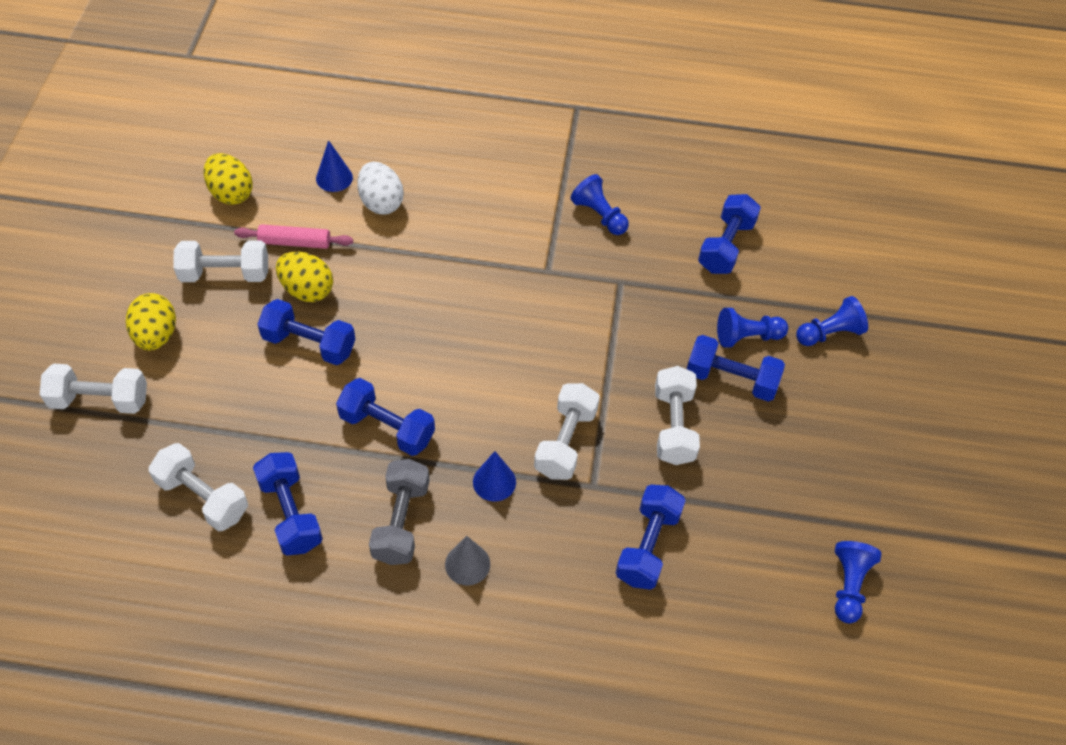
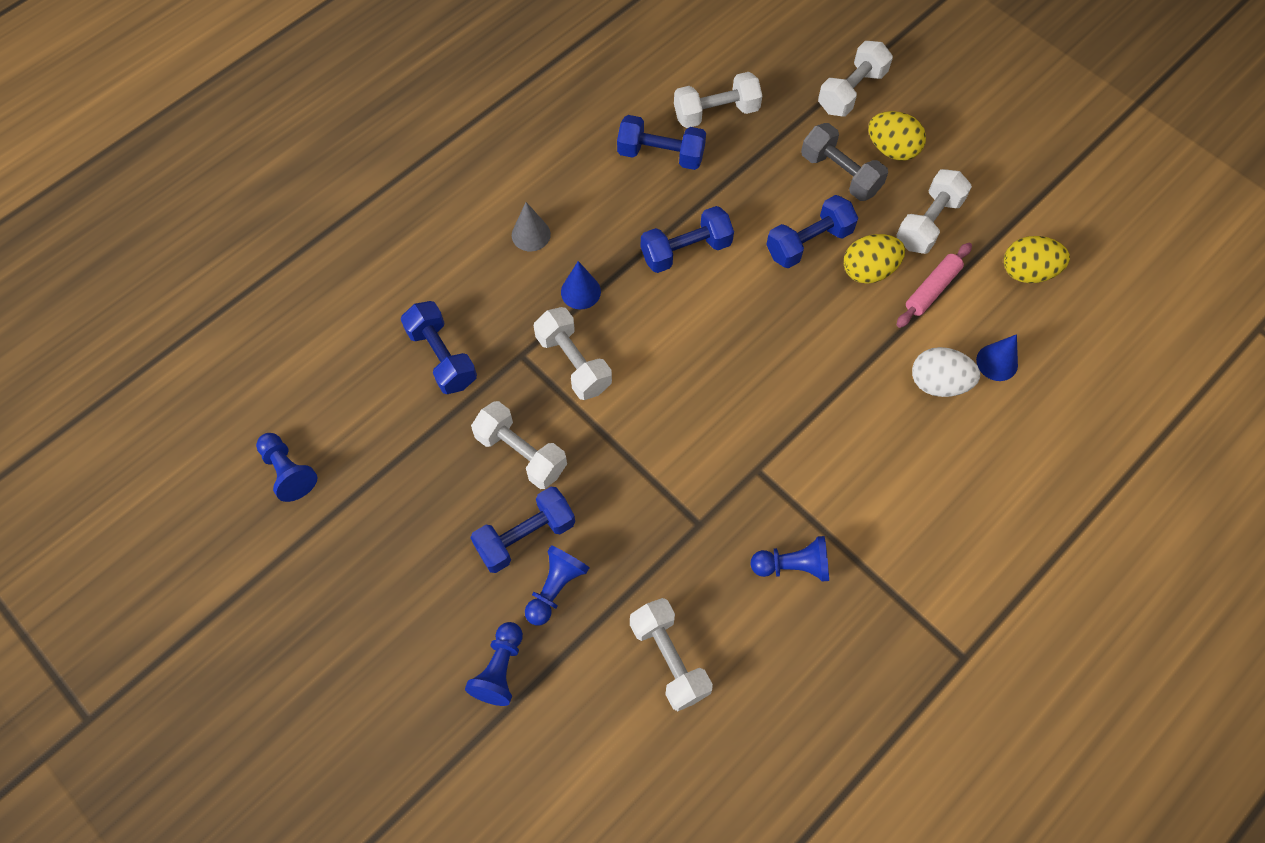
camera: 130 degrees right, 10 degrees up
(401, 522) = (598, 214): grey dumbbell -> grey dumbbell (840, 174)
(726, 246) = (669, 658): blue dumbbell -> white dumbbell

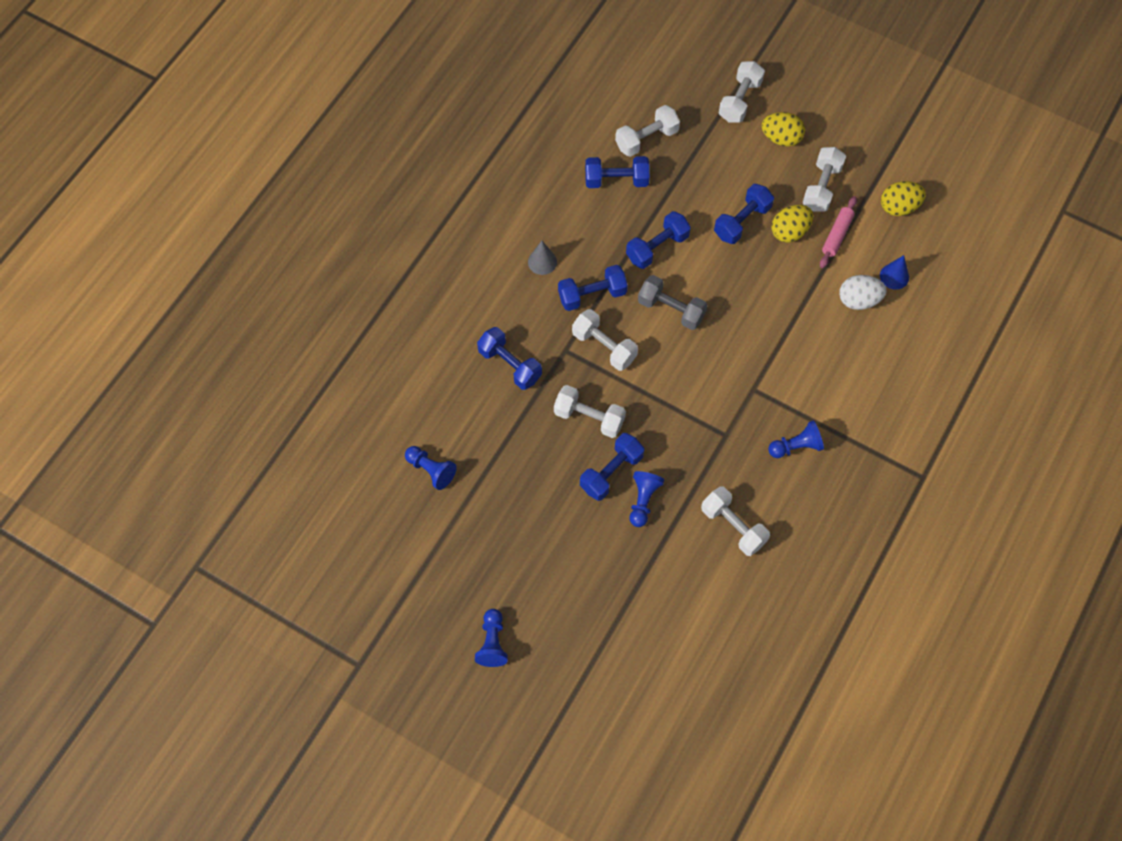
camera: 15 degrees left, 0 degrees up
(500, 669) = (624, 561): blue pawn -> blue pawn (492, 642)
(580, 291) = (592, 295): blue cone -> blue dumbbell
(840, 174) = (749, 165): grey dumbbell -> grey dumbbell (671, 309)

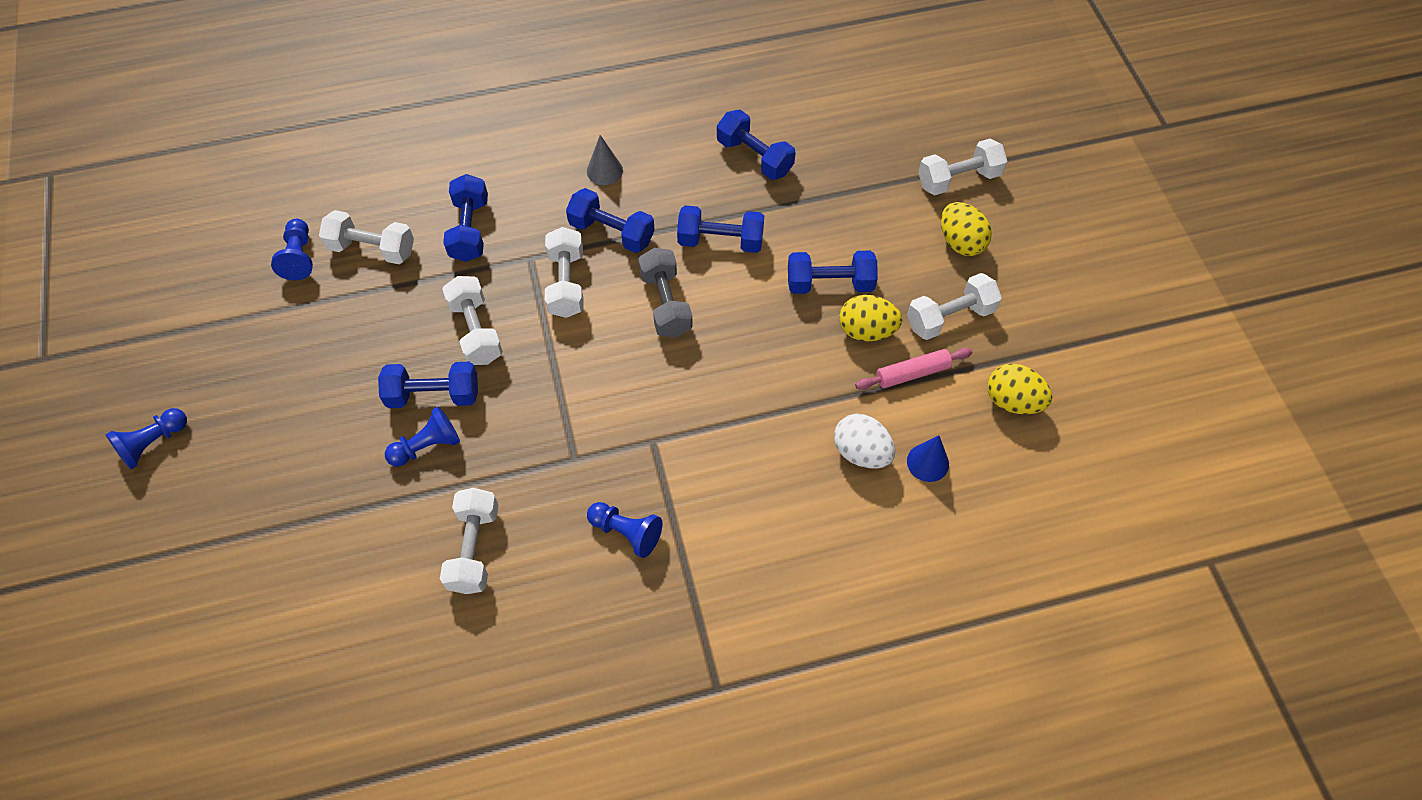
camera: 45 degrees right, 5 degrees down
(646, 139) = (826, 145): white dumbbell -> white dumbbell (372, 249)

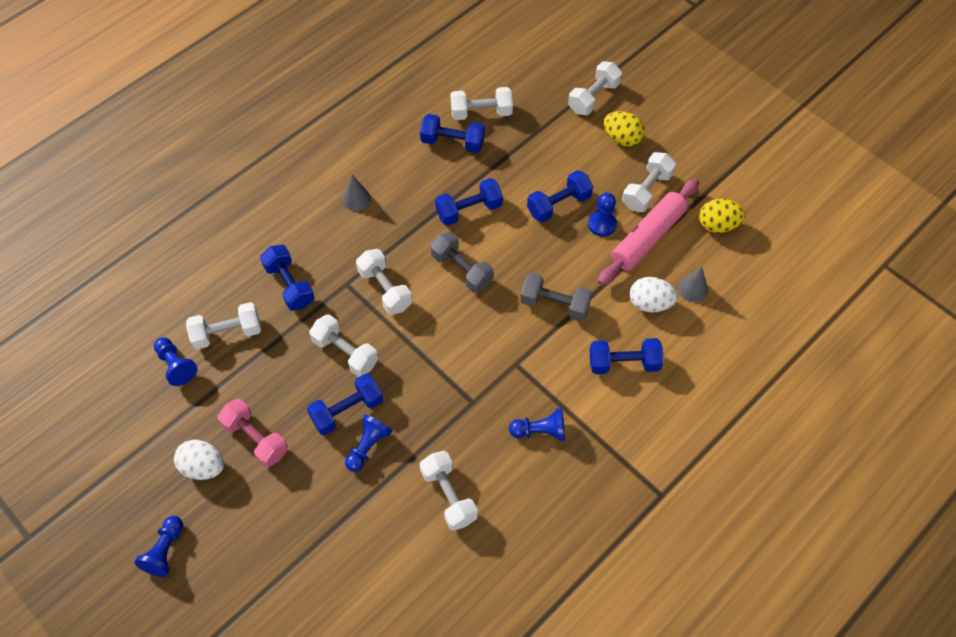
camera: 30 degrees left, 0 degrees up
(250, 376) = (203, 467): none -> white egg
(321, 375) = (256, 439): none -> pink dumbbell
(612, 232) = (391, 239): blue dumbbell -> blue dumbbell (623, 363)
(745, 395) = (555, 304): none -> grey dumbbell
(810, 138) = (481, 113): none -> white dumbbell
(866, 331) = (602, 224): yellow egg -> blue pawn
(912, 373) = (647, 237): pink rolling pin -> pink rolling pin, size x1.78
(927, 462) = (693, 289): blue cone -> grey cone

